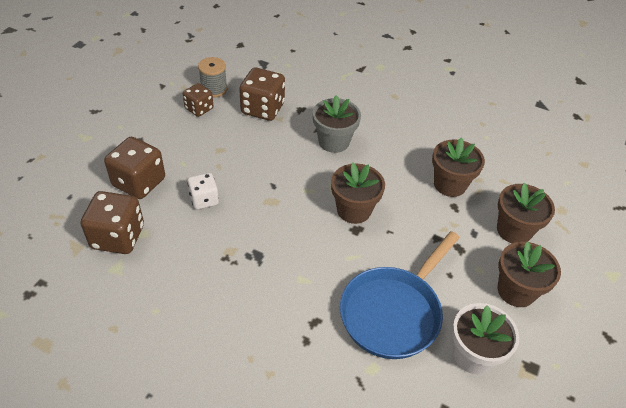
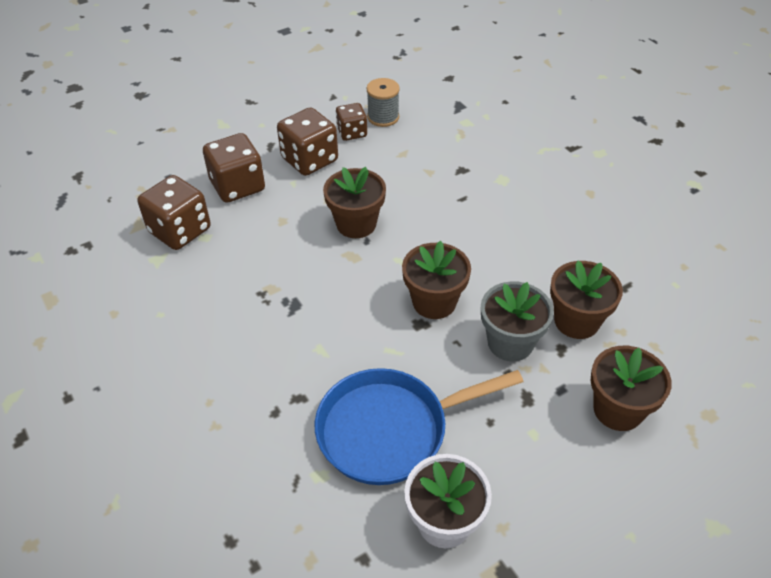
camera: 35 degrees right, 0 degrees up
(204, 200) = (285, 227): white dice -> none
(262, 109) = (419, 155): brown dice -> brown dice (309, 160)
(334, 141) = (471, 219): grey flower pot -> grey flower pot (510, 343)
(516, 291) = (559, 479): brown flower pot -> brown flower pot (356, 224)

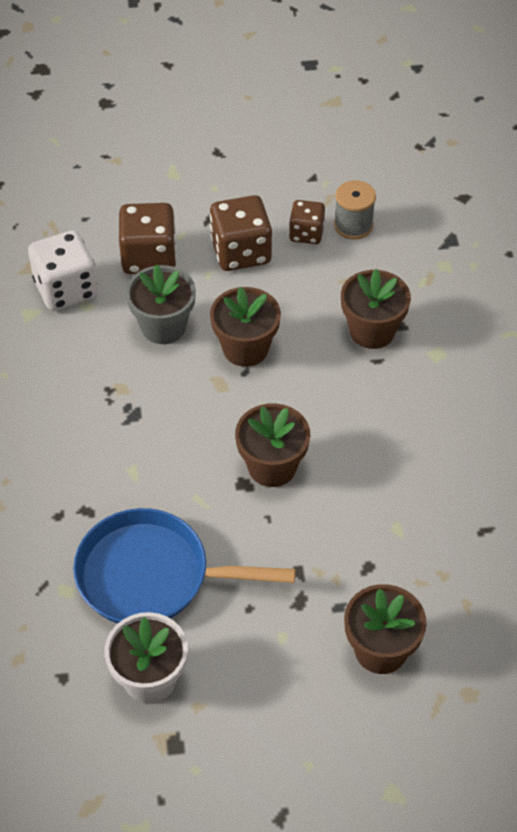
camera: 25 degrees right, 5 degrees up
(180, 231) = (66, 289): brown dice -> white dice
(510, 343) = (320, 540): grey flower pot -> grey flower pot (163, 326)
(576, 321) = (404, 545): brown flower pot -> brown flower pot (372, 331)

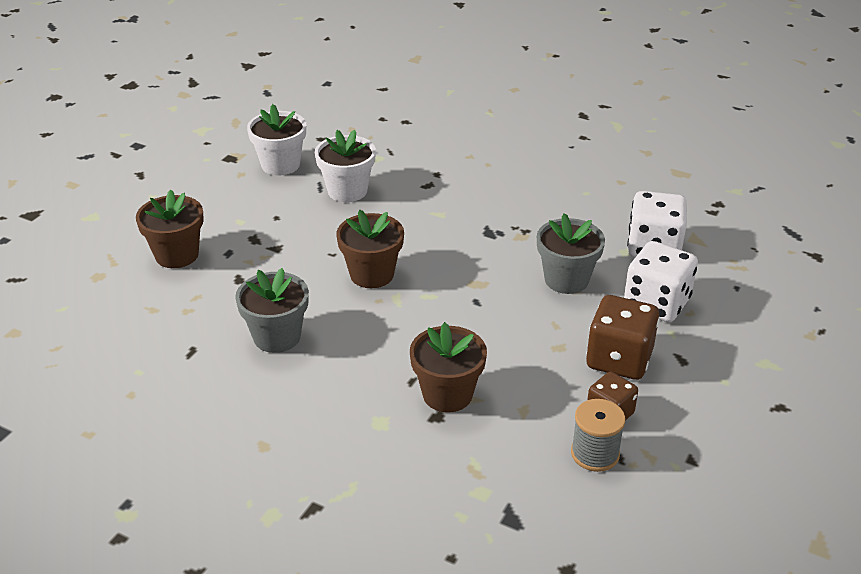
camera: 125 degrees right, 15 degrees down
(149, 257) = (656, 303): brown dice -> white dice
(152, 576) = (347, 191): blue pan -> white flower pot
(245, 348) = (500, 312): brown flower pot -> none
(412, 481) = (277, 337): none -> grey flower pot

